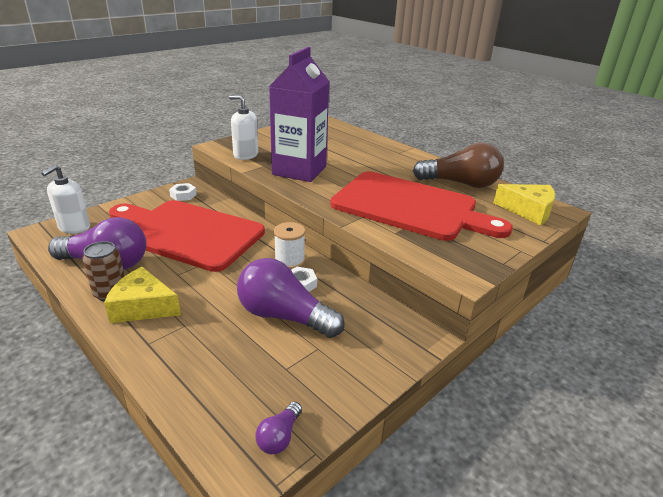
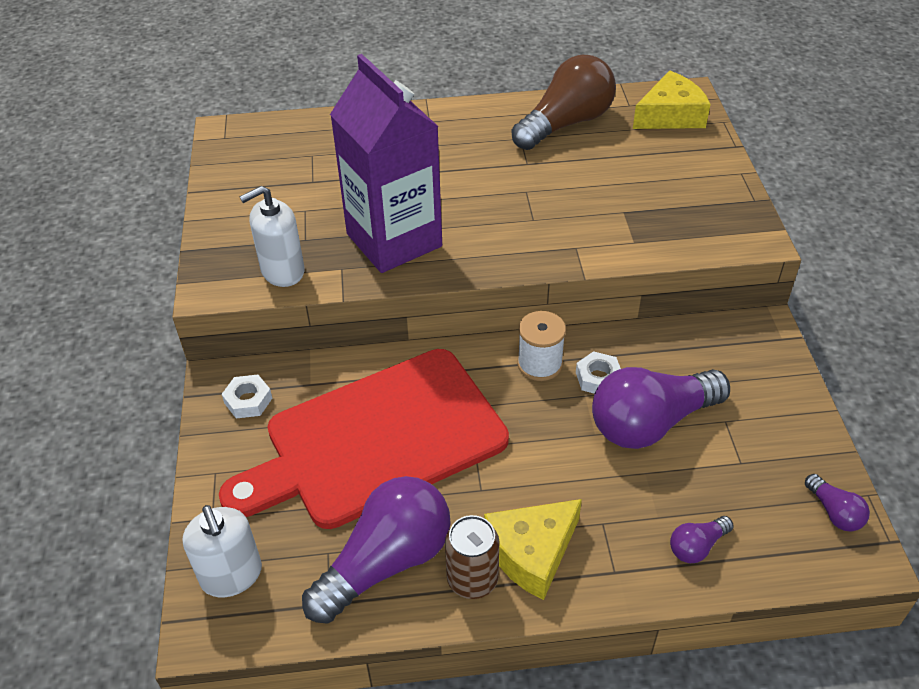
camera: 50 degrees left, 15 degrees up
(193, 372) = (697, 546): none -> purple light bulb
(410, 207) = (586, 196): red cutting board -> none

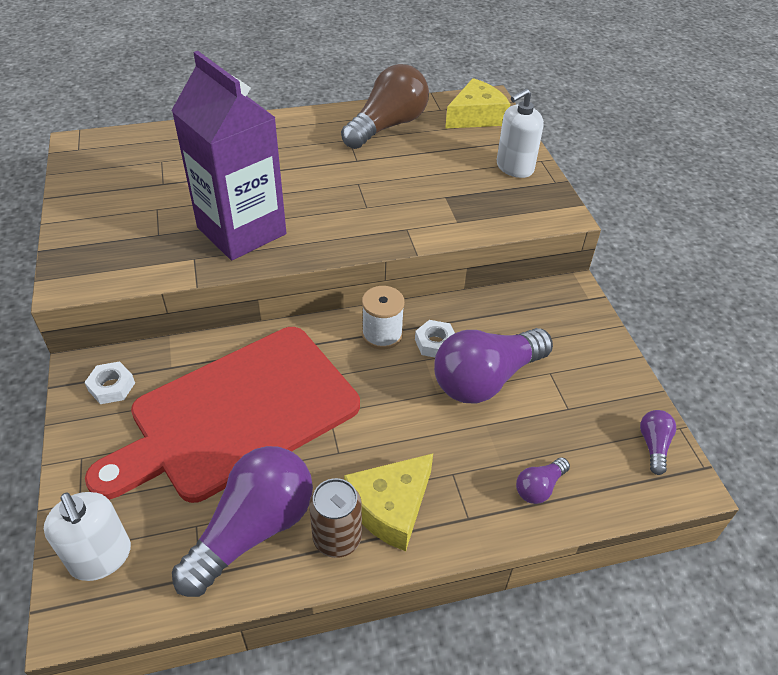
camera: 10 degrees left, 0 degrees up
(282, 271) = (137, 264): white soap dispenser -> white soap dispenser (514, 167)
(834, 512) = (653, 445): purple light bulb -> purple light bulb turned 135 degrees counterclockwise

